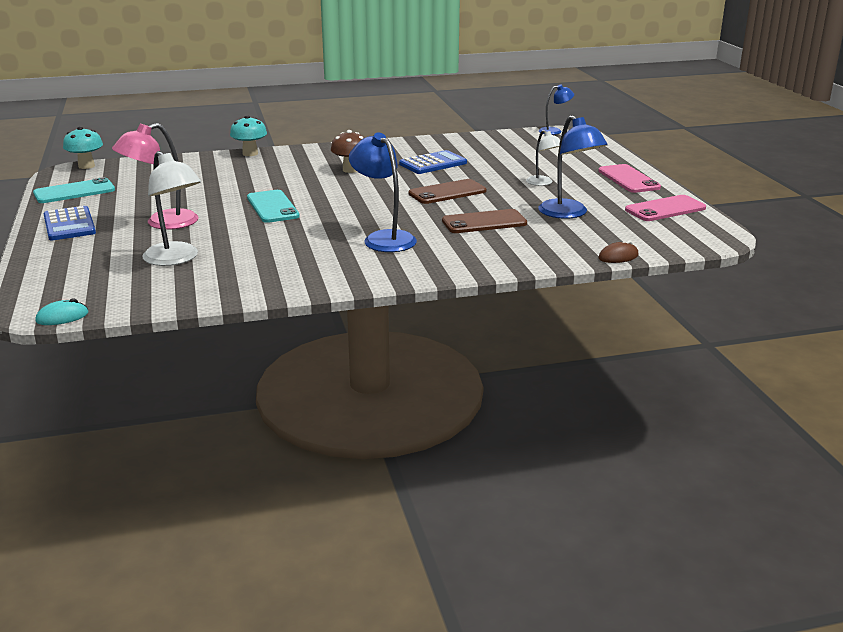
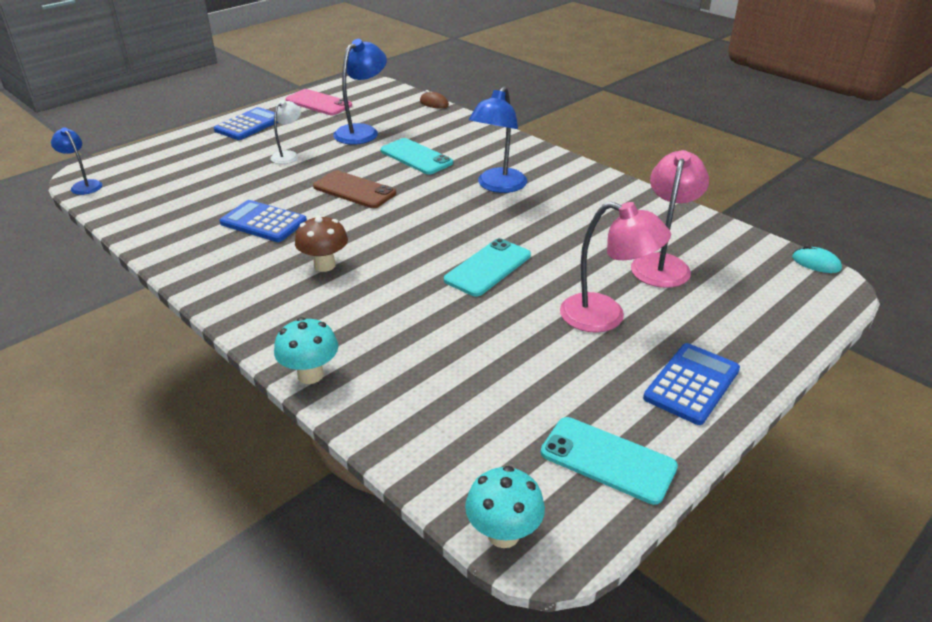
camera: 120 degrees left, 10 degrees up
(176, 259) = (662, 264): white lamp -> pink lamp
(484, 222) = (416, 157): brown phone -> turquoise phone
(628, 179) = (249, 125): pink phone -> blue calculator

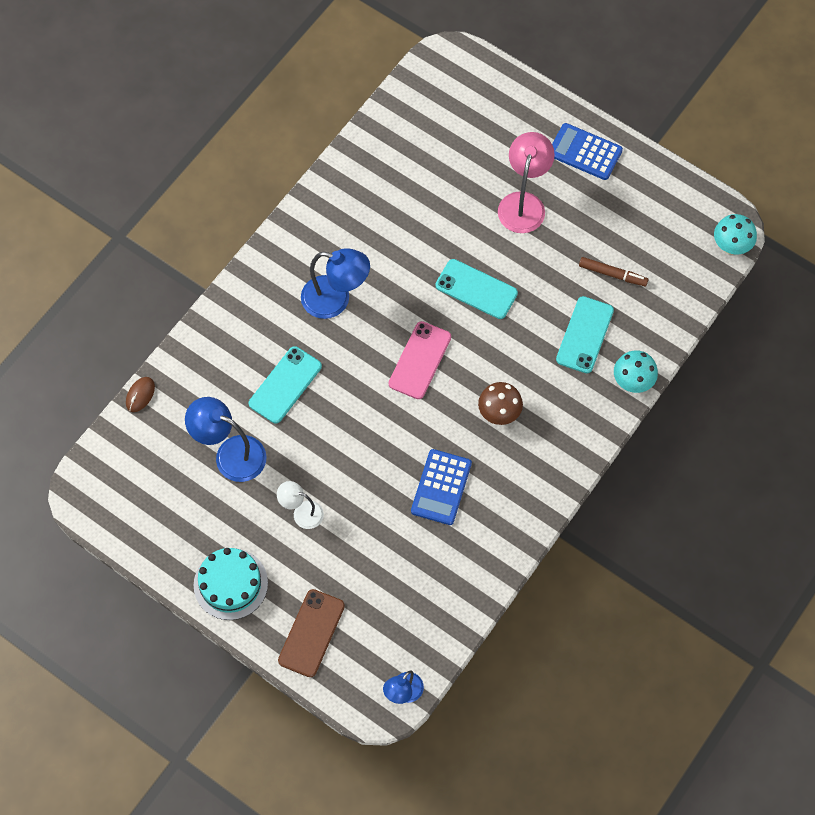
camera: 100 degrees left, 30 degrees up
(249, 125) = (230, 584): blue calculator -> turquoise cake
(318, 103) = (156, 526): pink phone -> pink phone (420, 360)
(354, 190) = (366, 425): brown phone -> brown phone (311, 633)
(482, 381) = (612, 274): none -> brown marker
(608, 460) = (663, 198): turquoise phone -> turquoise phone (584, 335)
(662, 264) = (444, 165): pink lamp -> none
(816, 263) = (421, 62): turquoise mouse -> none

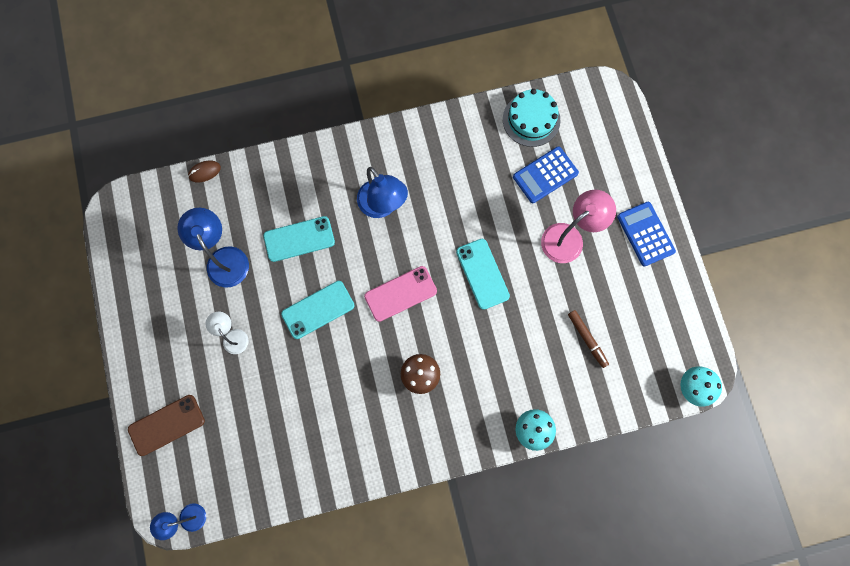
camera: 40 degrees right, 10 degrees up
(230, 584) = (147, 347): turquoise cake -> turquoise cake (531, 119)
(441, 487) = (336, 395): blue calculator -> blue calculator (545, 175)
(584, 335) = (528, 367): turquoise phone -> turquoise phone (318, 309)

